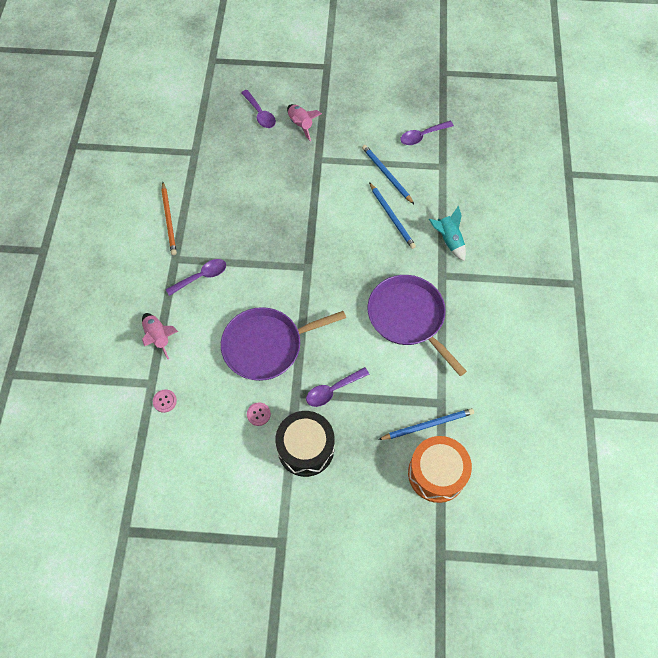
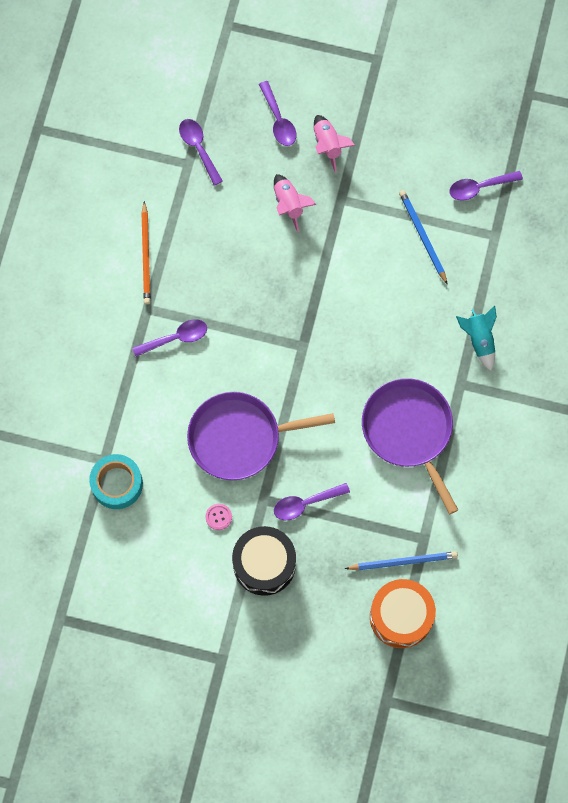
camera: 10 degrees right, 10 degrees up
(158, 337) = (118, 406): pink rocket -> pink rocket (289, 204)
(164, 401) = (117, 484): pink button -> turquoise tape
(201, 141) = (198, 148): none -> purple spoon
(392, 217) = (417, 296): blue pencil -> none

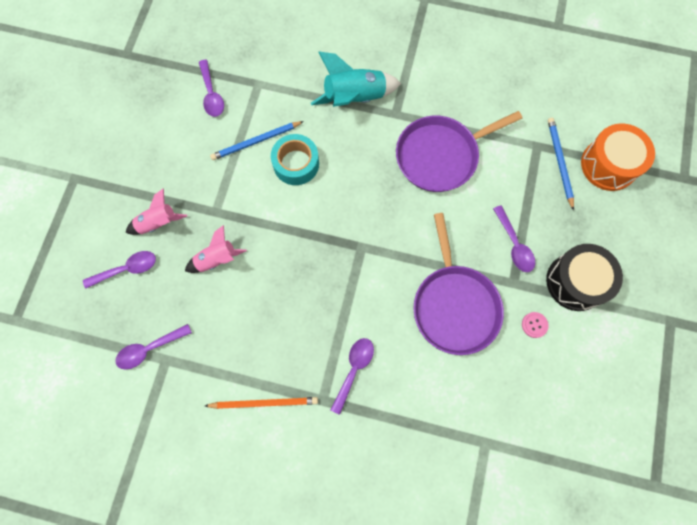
camera: 90 degrees left, 0 degrees up
(117, 484) = (509, 428): turquoise tape -> turquoise tape (296, 164)
(176, 338) = (354, 369): purple spoon -> purple spoon turned 45 degrees clockwise
(479, 340) = (355, 98): turquoise rocket -> turquoise rocket, size x1.58

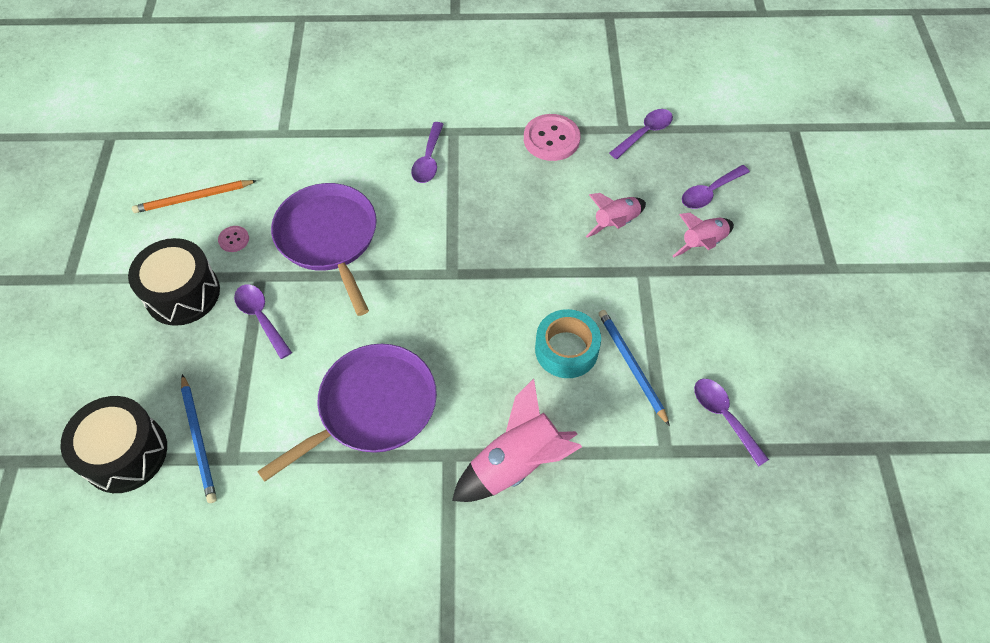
camera: 165 degrees right, 15 degrees down
(236, 365) = (551, 139): none -> pink button
(256, 141) = (631, 365): blue pencil -> blue pencil turned 75 degrees counterclockwise
(264, 403) = (510, 117): orange pencil -> orange pencil (193, 198)
(355, 98) = (516, 464): turquoise rocket -> pink rocket
(608, 165) = (125, 453): orange drum -> black drum

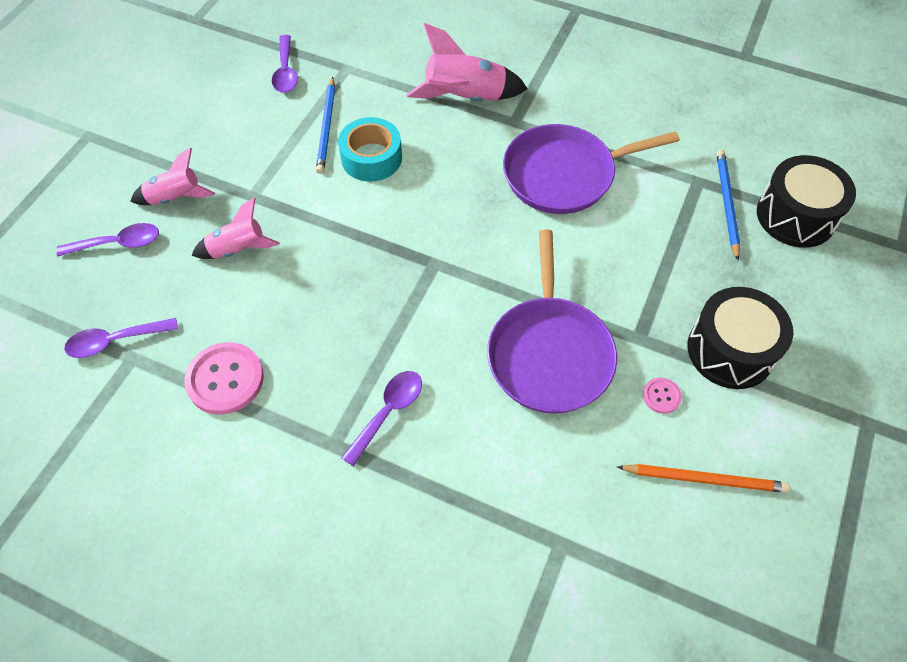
camera: 155 degrees left, 0 degrees up
(261, 318) = (648, 291): purple spoon -> none

